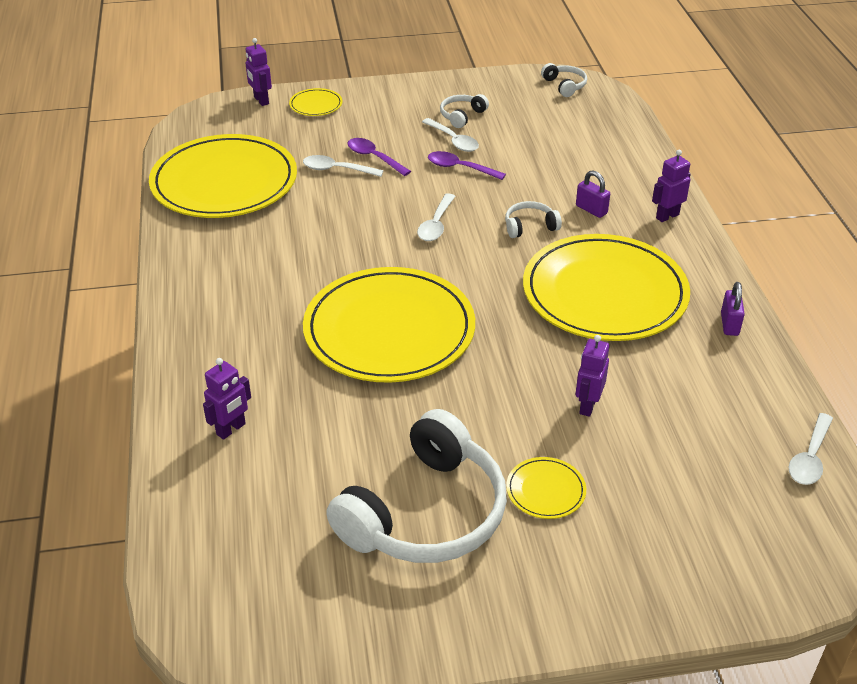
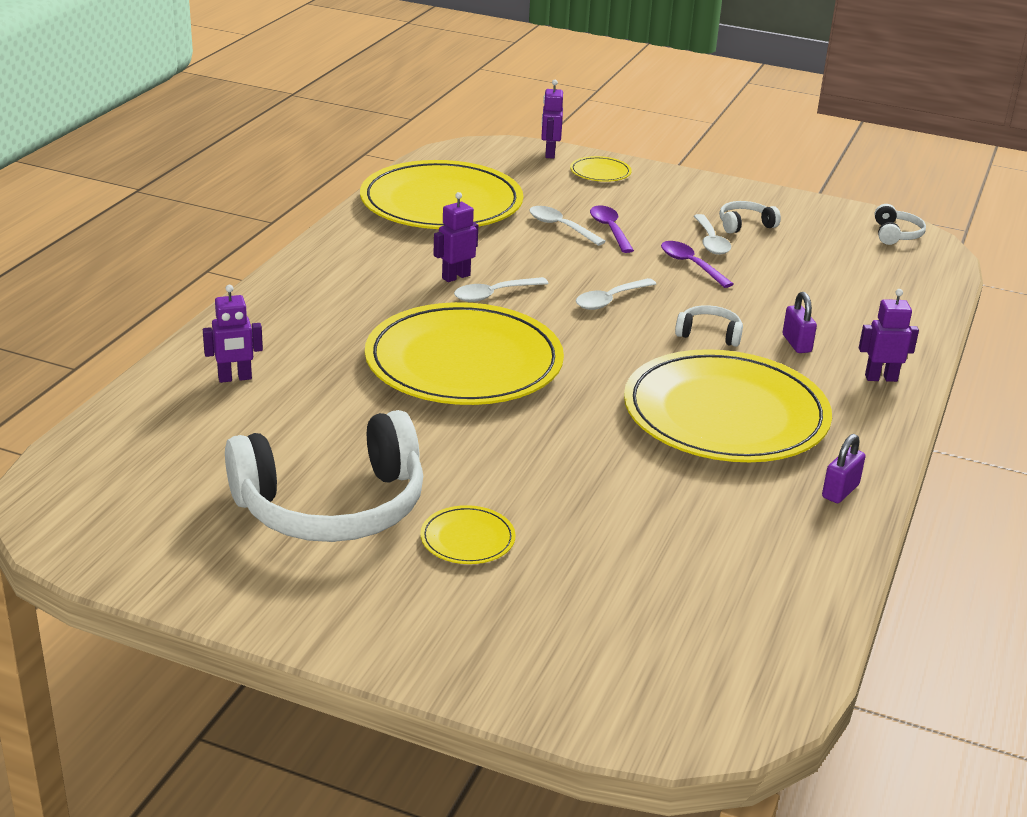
camera: 30 degrees right, 10 degrees down
(587, 405) = (593, 494): purple robot -> purple robot (455, 277)
(810, 458) = (793, 635): white spoon -> white spoon (494, 295)

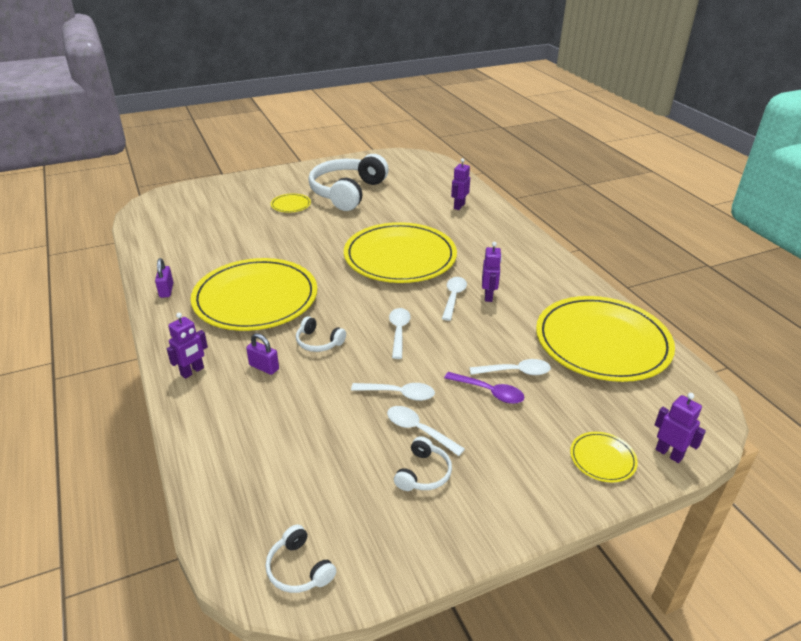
camera: 135 degrees right, 5 degrees up
(690, 265) = (399, 394): purple spoon -> white spoon
(709, 334) = (318, 342): white headphones -> white headphones turned 60 degrees clockwise

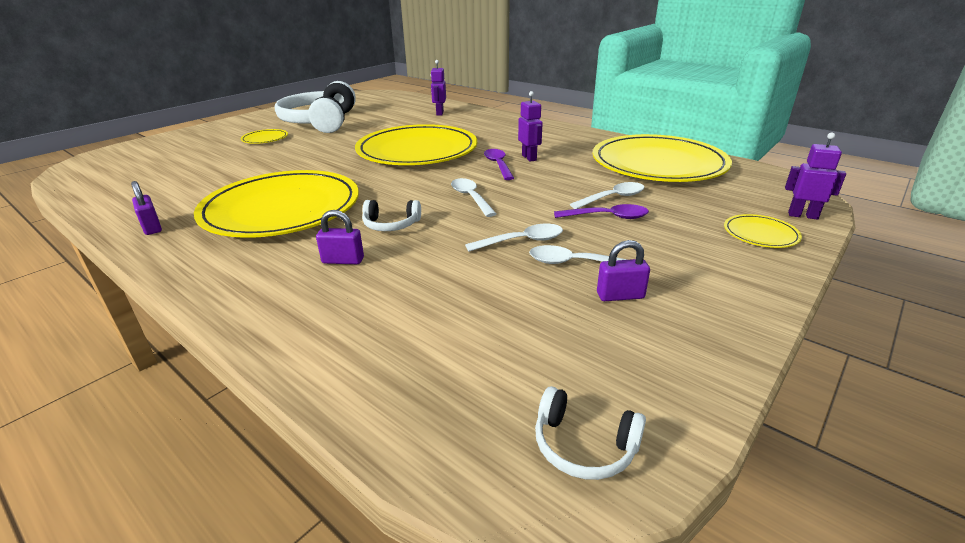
camera: 25 degrees left, 5 degrees down
(192, 371) = (246, 289): purple robot -> none
(423, 473) = (620, 296): white headphones -> purple padlock
(453, 297) = (498, 165): white spoon -> purple spoon

